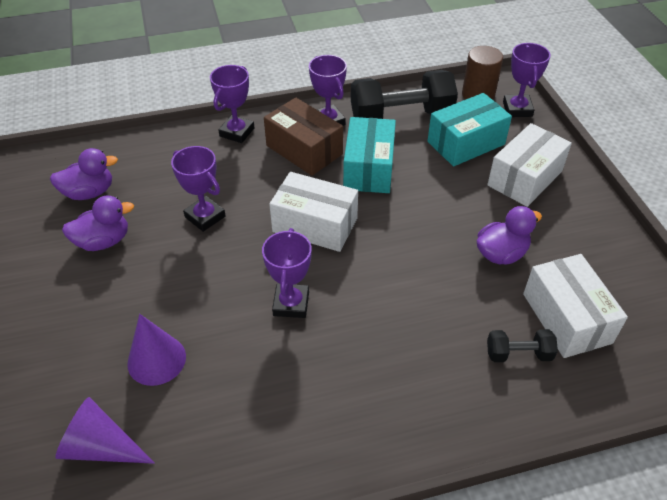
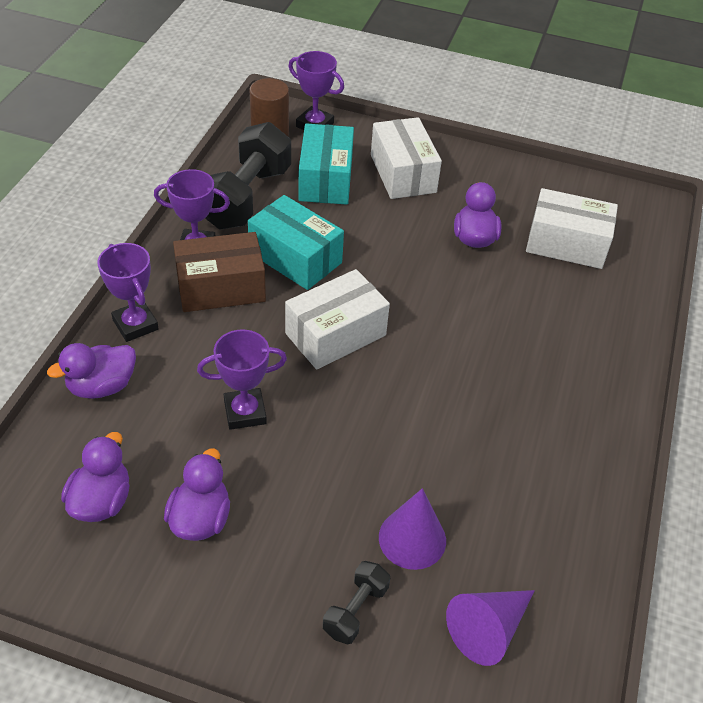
camera: 60 degrees left, 0 degrees up
(176, 146) = (102, 386): none -> purple duck
(291, 304) = (421, 401): purple trophy -> none
(518, 354) = (580, 290): black dumbbell -> black dumbbell (355, 610)

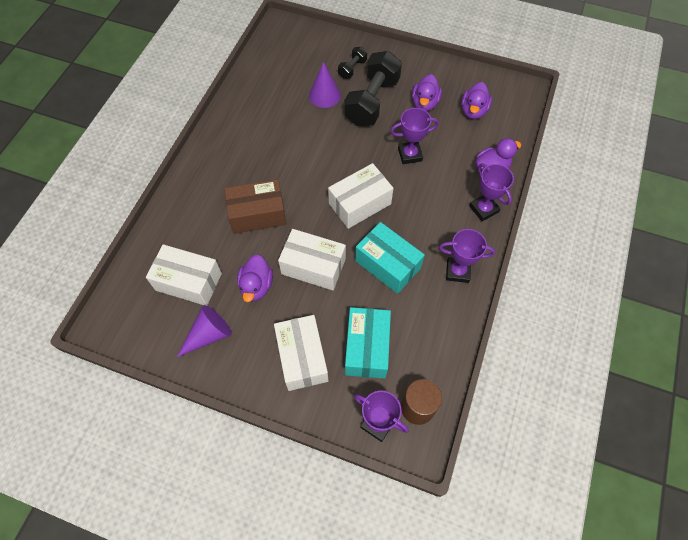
camera: 175 degrees left, 15 degrees up
(221, 288) = (435, 238): brown box -> brown box (257, 214)
(246, 197) = (429, 325): black dumbbell -> black dumbbell (372, 101)
(400, 257) = (313, 266): none -> white box
(488, 629) = (296, 62): purple cone -> purple cone (209, 335)

